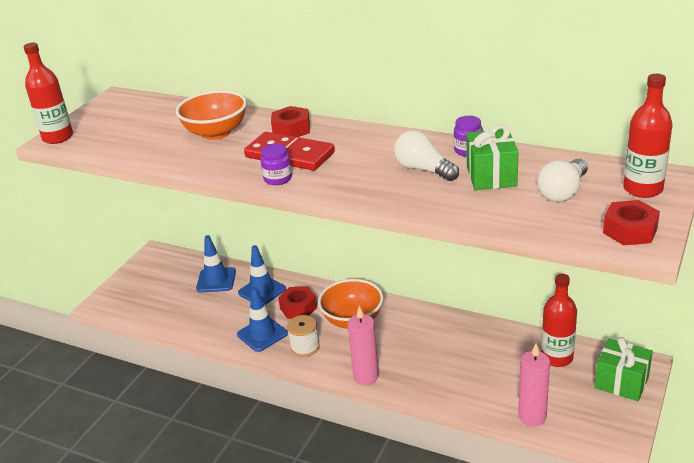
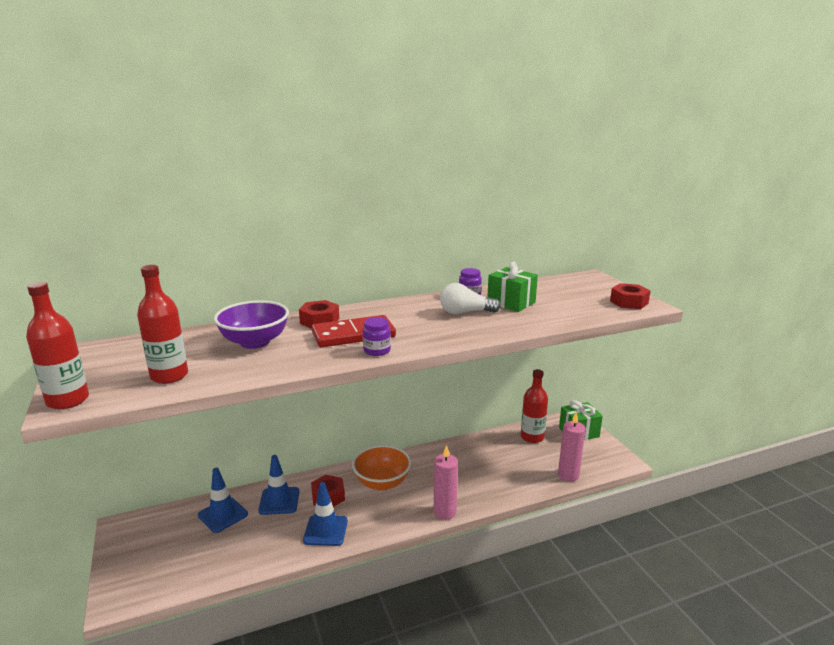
camera: 50 degrees left, 10 degrees down
(216, 133) = (255, 342): orange bowl -> purple bowl
(305, 347) = (373, 519): white spool -> none
(563, 192) = (562, 297): white light bulb -> none
(643, 189) = (593, 284): red bottle -> red bottle (169, 376)

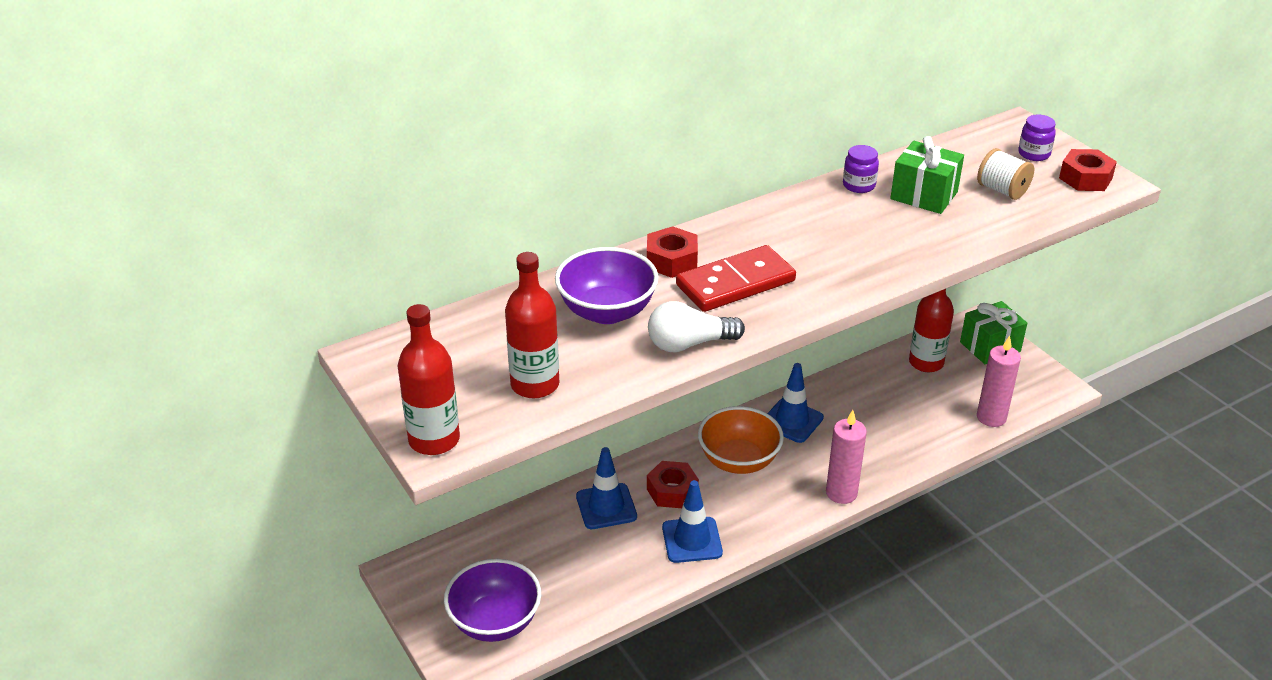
camera: 10 degrees left, 15 degrees up
(159, 569) = (495, 622): none -> purple bowl
(223, 515) = (537, 537): blue traffic cone -> blue traffic cone (792, 421)
(377, 350) = (783, 309): purple jar -> purple jar (1034, 154)
(465, 312) = (868, 222): white light bulb -> white light bulb (689, 344)
(567, 304) = (1002, 190): none -> white spool

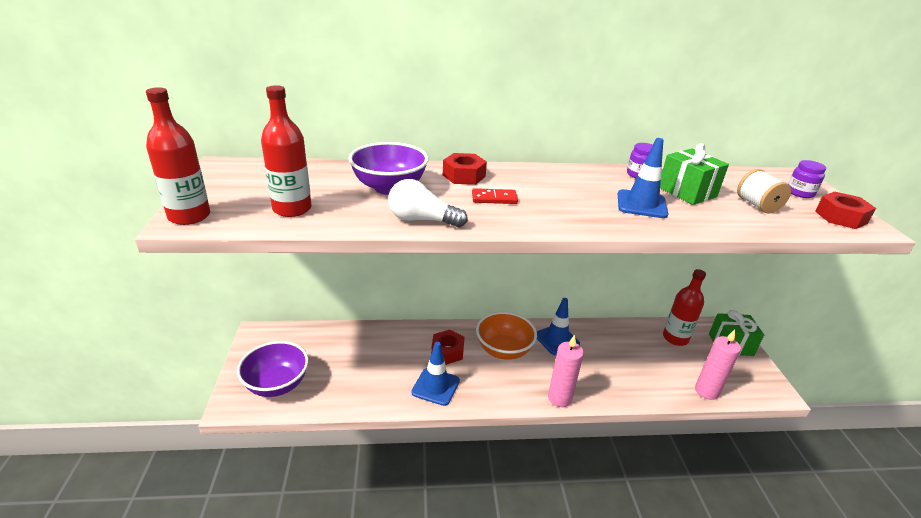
camera: 25 degrees right, 5 degrees down
(606, 506) = (400, 344): blue traffic cone -> blue traffic cone (641, 204)
(735, 283) = (494, 198): red domino -> red domino, size x0.51

